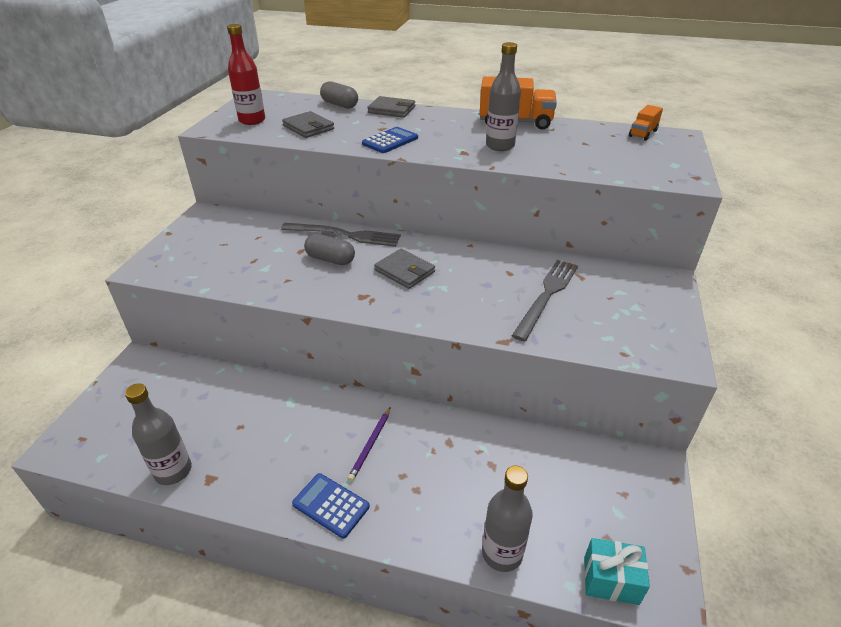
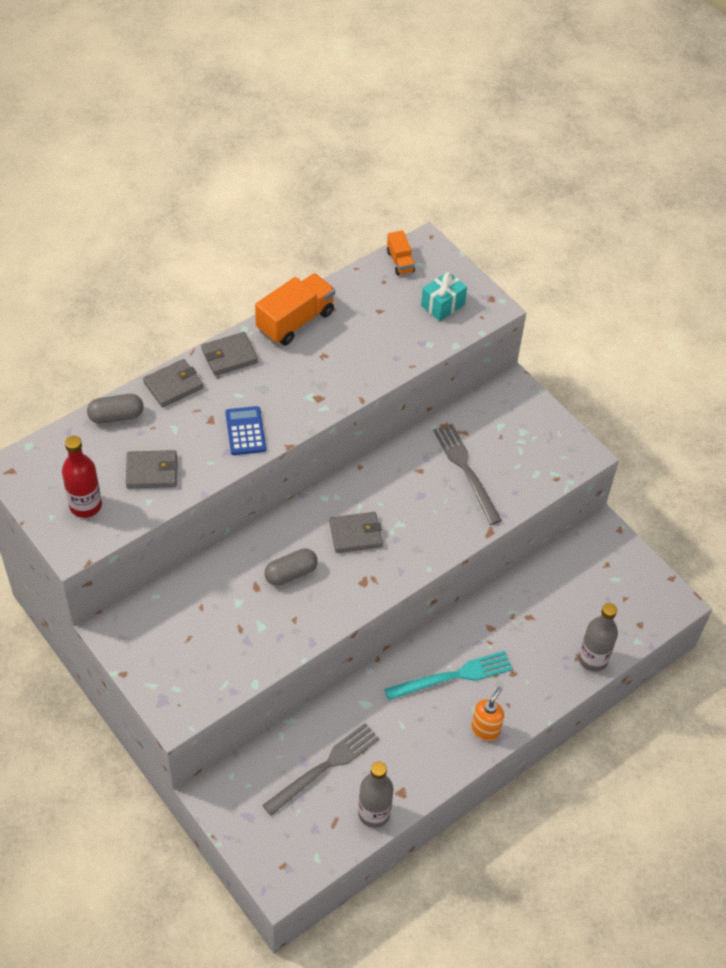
camera: 55 degrees left, 15 degrees up
(331, 505) = (485, 730): blue calculator -> orange soap dispenser
(345, 235) = (260, 541): grey fork -> grey fork (325, 767)
(370, 445) = (453, 676): purple pencil -> turquoise fork
(446, 115) = (229, 356): none -> grey wallet
(500, 146) = (330, 367): grey bottle -> none
(611, 580) = (649, 619): turquoise gift -> turquoise gift (442, 305)

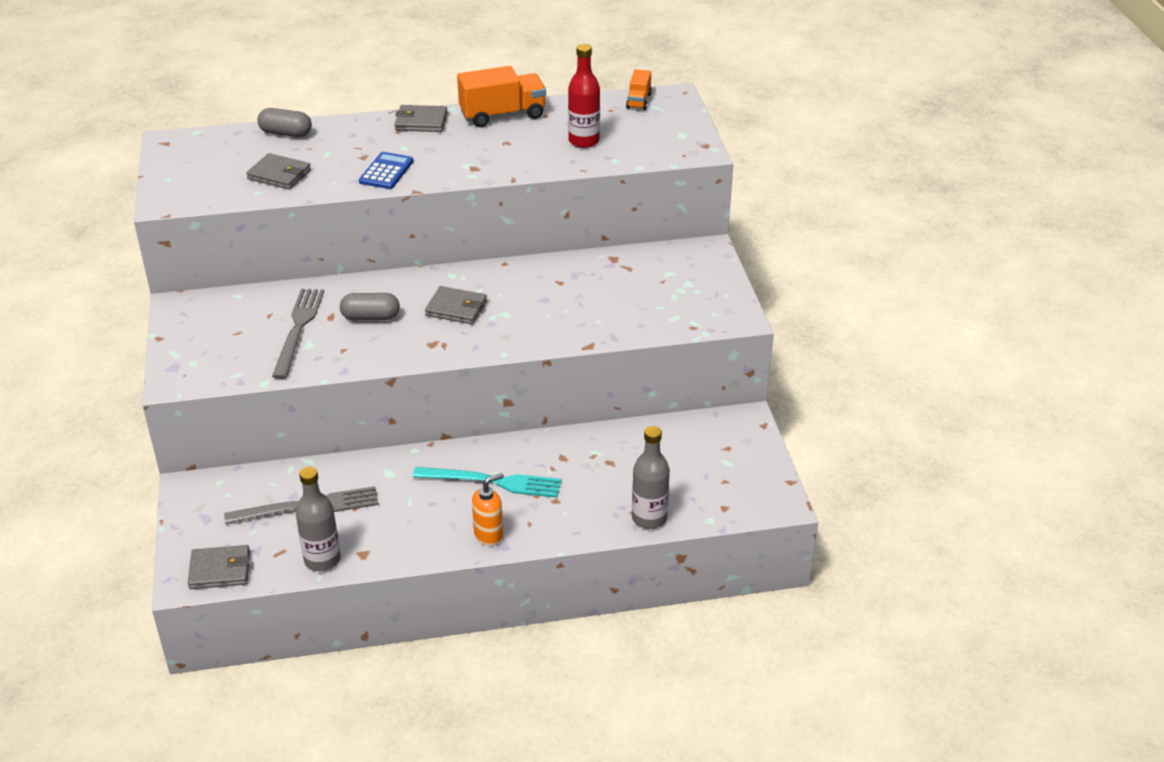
camera: 30 degrees right, 15 degrees down
(85, 505) = (202, 180): red bottle -> red bottle (584, 141)
(173, 385) = (353, 127): grey wallet -> grey wallet (220, 570)
(442, 305) = (652, 138): turquoise gift -> none
(466, 470) = (605, 295): grey fork -> grey fork (298, 329)

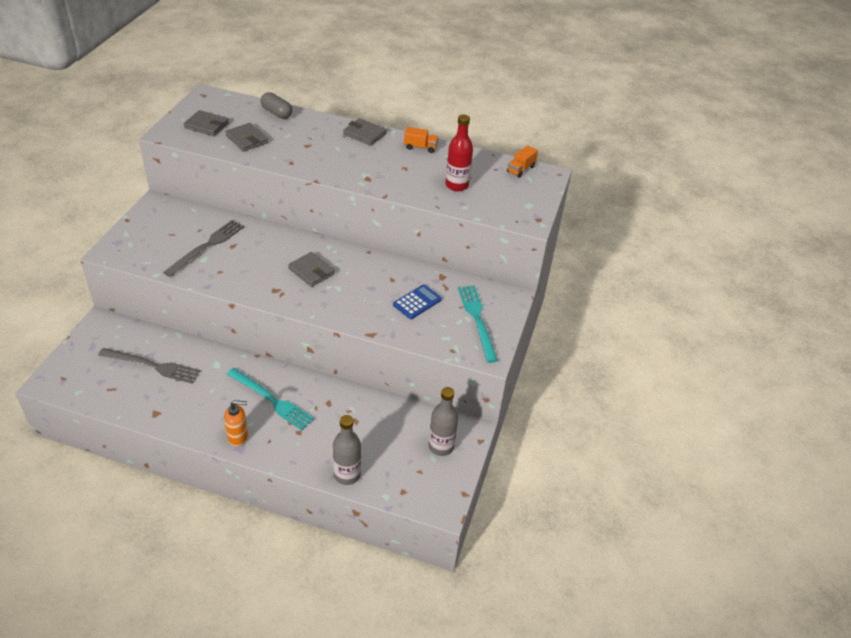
camera: 25 degrees right, 5 degrees up
(220, 570) = (70, 385): grey wallet -> grey wallet (206, 125)
(322, 560) = (130, 406): grey bottle -> grey bottle (441, 446)
(370, 317) = (255, 256): grey capsule -> none
(386, 171) = (311, 161): blue calculator -> blue calculator (417, 302)
(502, 115) = (420, 147): orange truck -> orange truck, size x0.54
(692, 287) = (477, 320): none -> turquoise fork

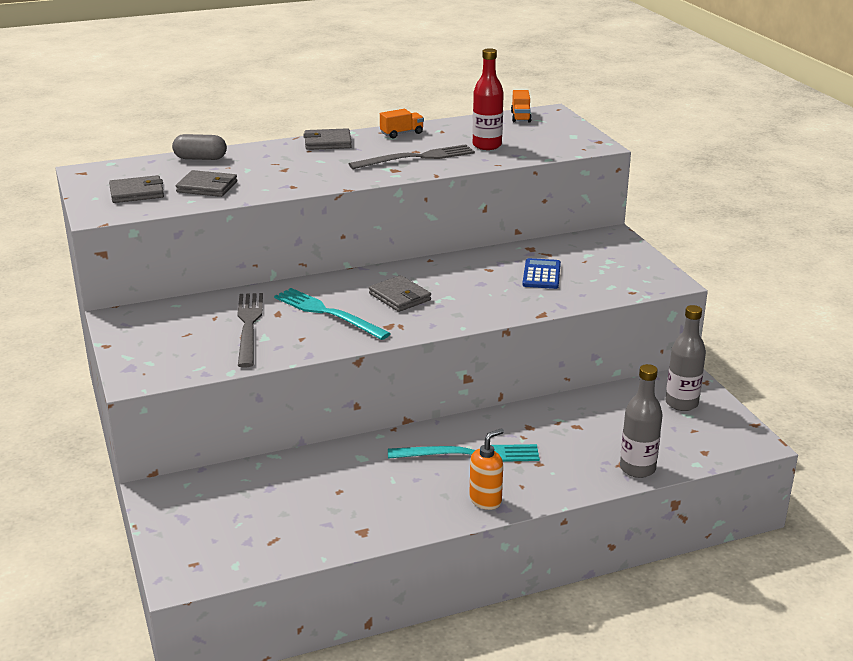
camera: 35 degrees left, 15 degrees down
(152, 366) = (289, 496): grey fork -> grey fork (417, 158)
(311, 271) = (400, 297): grey wallet -> grey wallet turned 45 degrees clockwise
(477, 320) = (614, 263): turquoise fork -> turquoise fork (327, 313)

